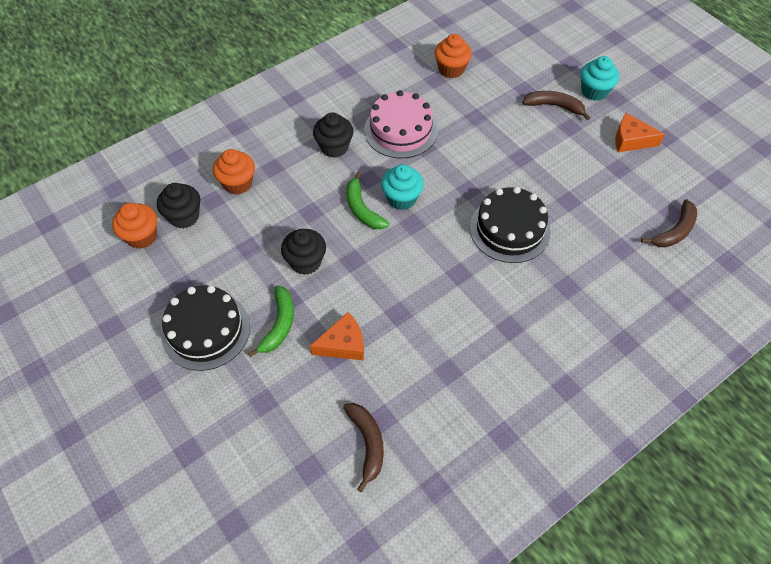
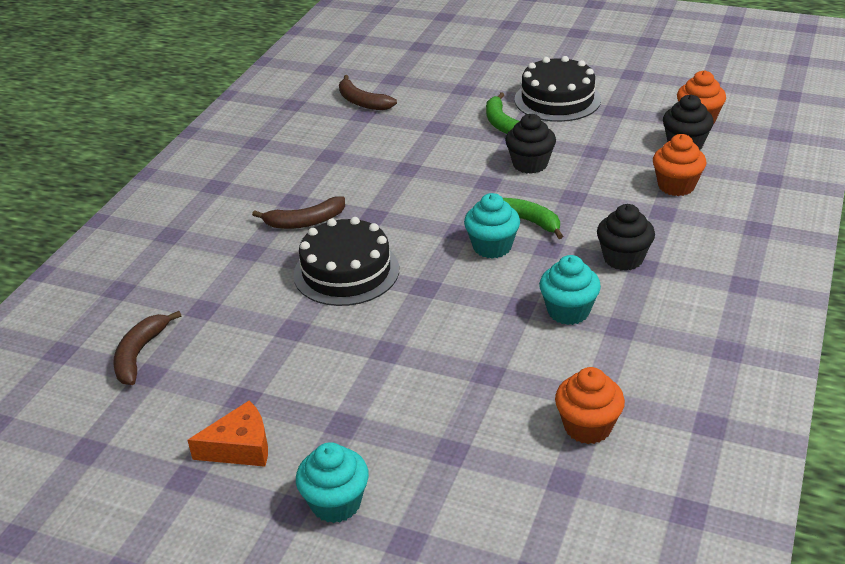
camera: 150 degrees right, 20 degrees down
(343, 344) = (435, 135): orange cheese -> none
(400, 130) = (568, 311): pink cake -> turquoise cupcake
(554, 106) = (386, 445): brown banana -> brown banana (305, 222)

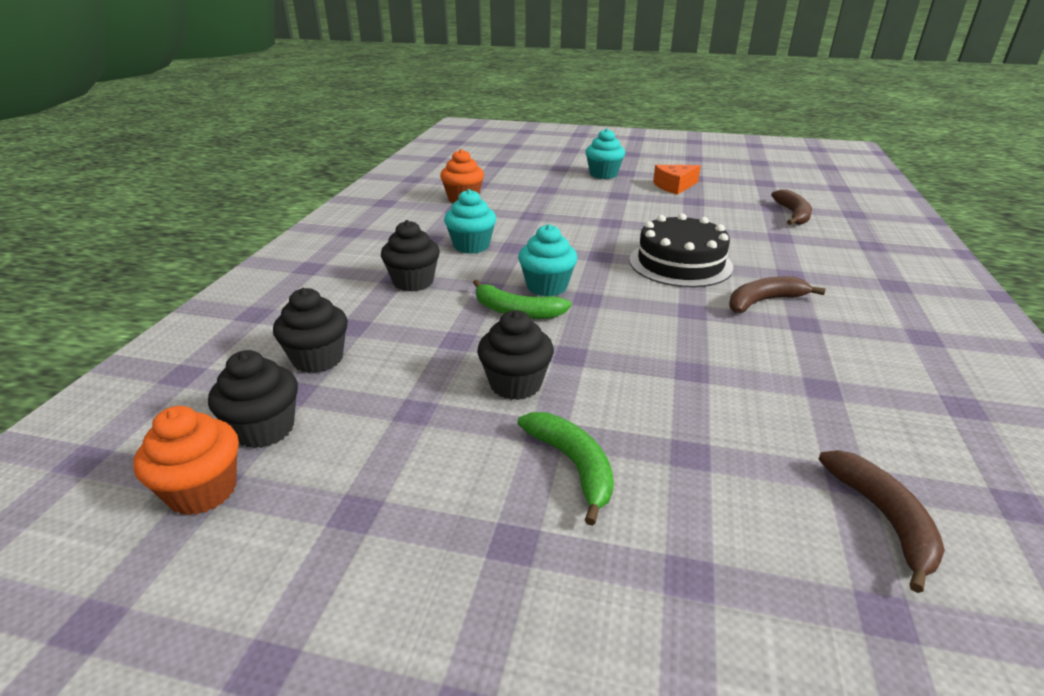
camera: 170 degrees right, 5 degrees down
(362, 102) = (883, 518): brown banana -> brown banana turned 45 degrees clockwise
(557, 99) = (469, 544): black cake -> none
(676, 186) = (318, 359): orange cupcake -> black cupcake

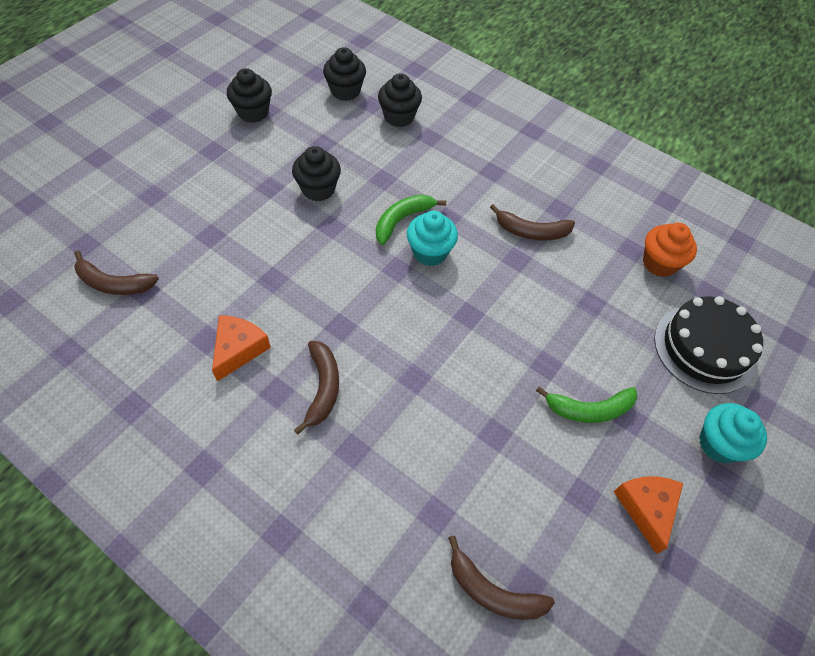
camera: 110 degrees right, 25 degrees up
(202, 491) = (314, 71): orange cupcake -> none
(413, 282) = (478, 179): black cupcake -> black cupcake (253, 112)
(471, 246) = (531, 232): turquoise cupcake -> brown banana
(572, 465) = (239, 186): green banana -> green banana (589, 409)
(680, 263) = (423, 370): black cake -> black cake (704, 348)
(800, 361) = (238, 349): none -> orange cheese

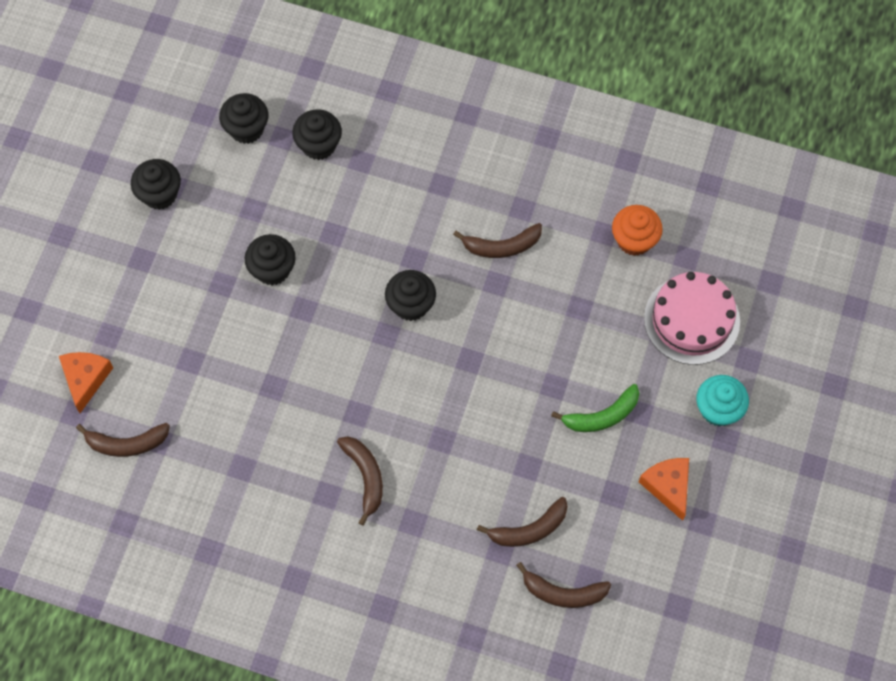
camera: 15 degrees left, 10 degrees up
(238, 349) = (275, 467): orange cheese -> orange cheese (85, 379)
(402, 220) = (370, 277): green banana -> none
(430, 252) = (411, 305): turquoise cupcake -> black cupcake
(476, 502) = (529, 529): none -> brown banana
(704, 348) = (691, 320): black cake -> pink cake

